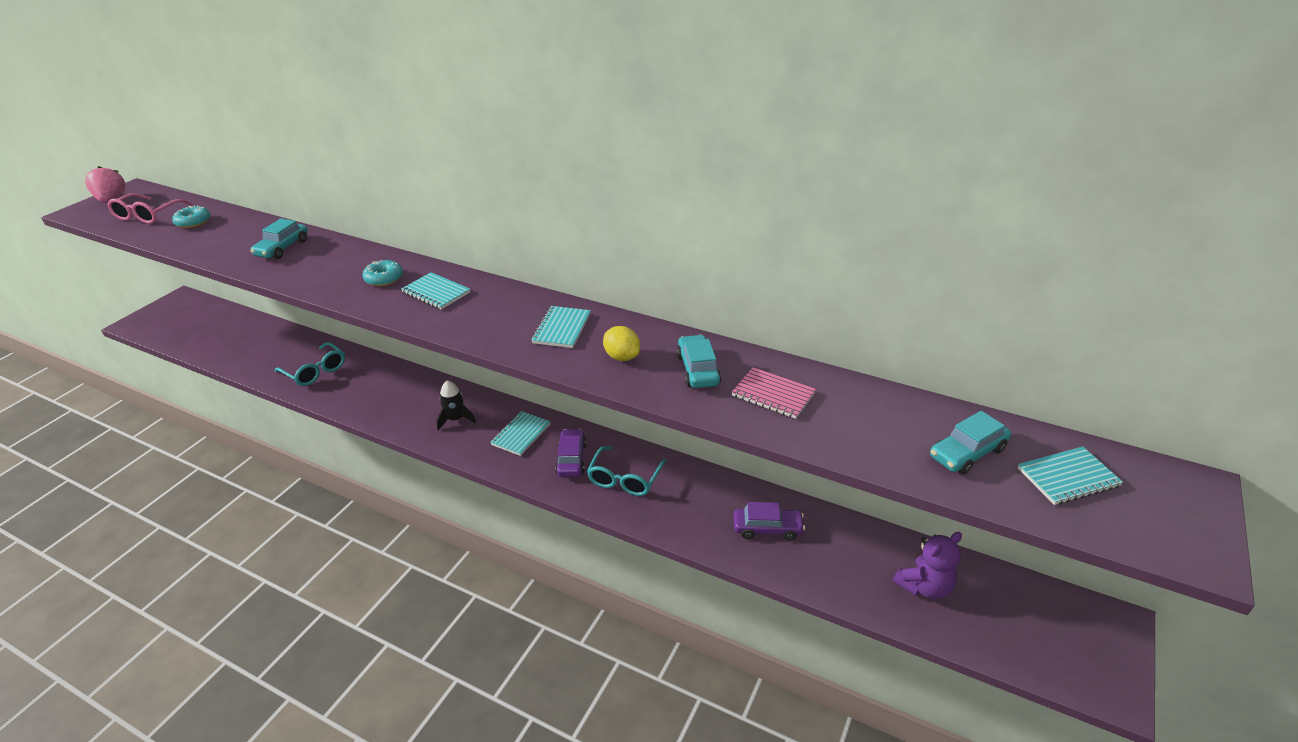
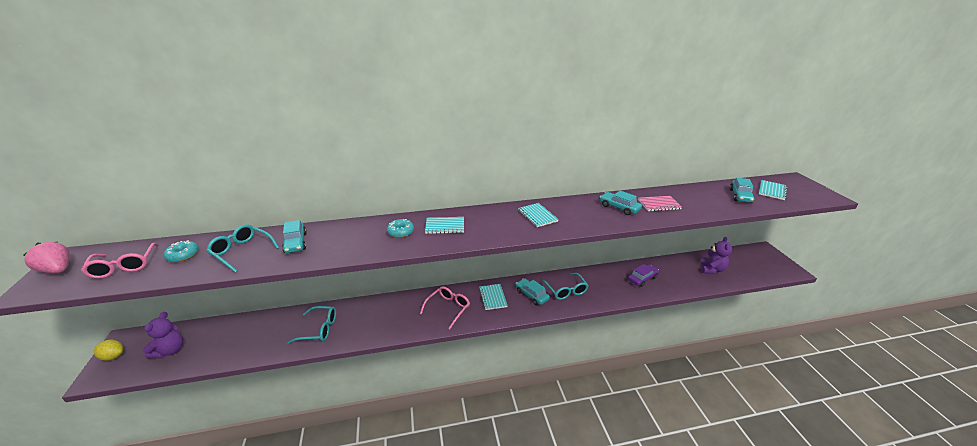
camera: 40 degrees left, 5 degrees down
(195, 327) = (170, 350): none -> purple teddy bear
(233, 238) = (242, 251): none -> turquoise glasses
(455, 419) = (448, 308): black rocket -> pink glasses
(571, 459) = (532, 295): purple car -> turquoise car
(622, 357) = (583, 216): yellow lemon -> yellow lemon (113, 356)

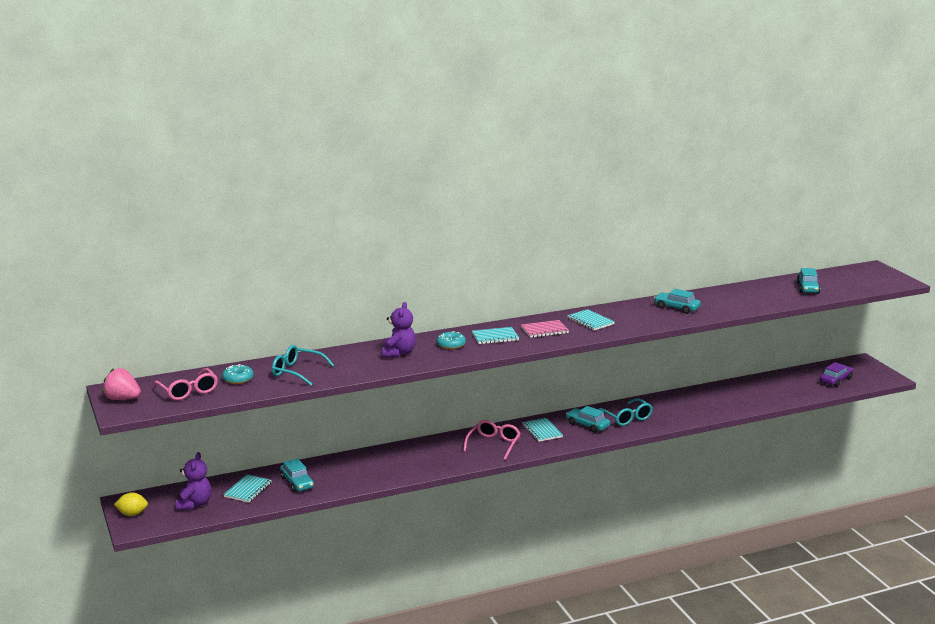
camera: 10 degrees left, 10 degrees down
(295, 243) = (346, 361): turquoise car -> turquoise car (297, 483)
(319, 329) = (353, 473): turquoise glasses -> none
(642, 278) = (715, 400): purple car -> purple car (836, 380)
(659, 204) = (719, 302): pink notebook -> pink notebook (544, 330)
(711, 269) = (796, 385): purple teddy bear -> purple teddy bear (398, 353)
(772, 191) = (843, 281): turquoise notebook -> turquoise notebook (248, 490)

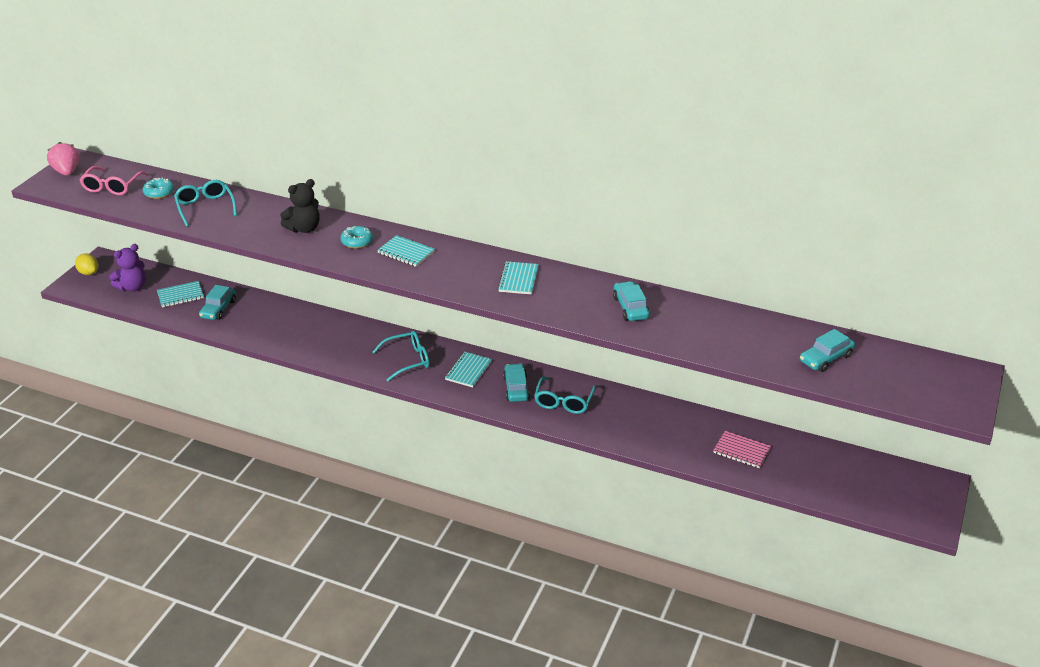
camera: 45 degrees right, 15 degrees up
(398, 353) = (304, 228): purple teddy bear -> black teddy bear
(494, 444) = (408, 360): pink glasses -> turquoise glasses
(544, 330) = (459, 268): pink notebook -> pink notebook (741, 451)
(836, 380) = (862, 488): purple car -> none

